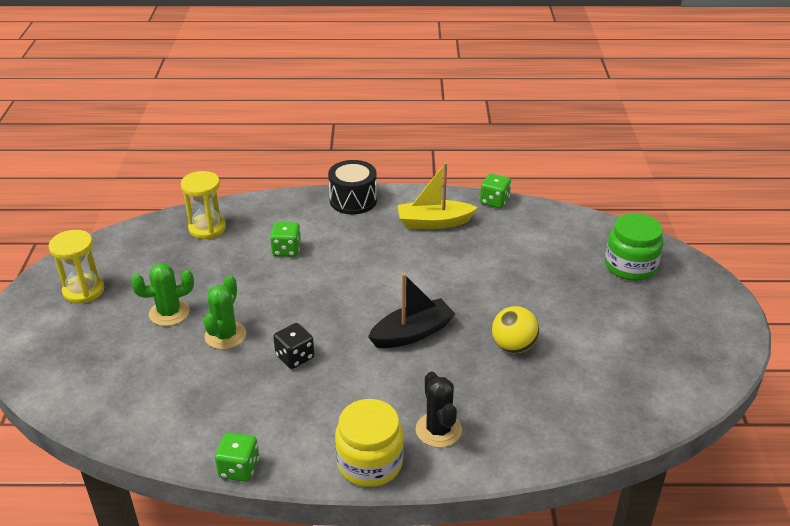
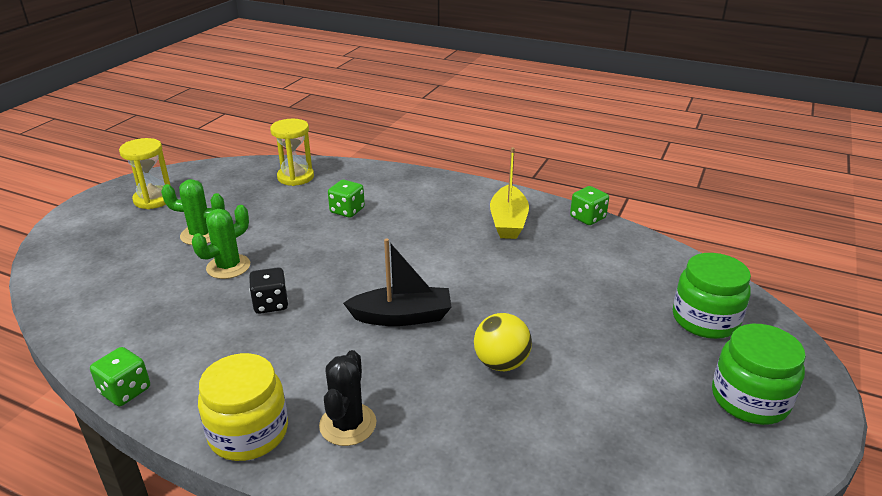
camera: 25 degrees right, 5 degrees down
(353, 200) = (444, 185): black drum -> none
(434, 222) = (508, 221): yellow boat -> yellow boat turned 105 degrees counterclockwise
(690, 317) = (749, 399): none -> green jar

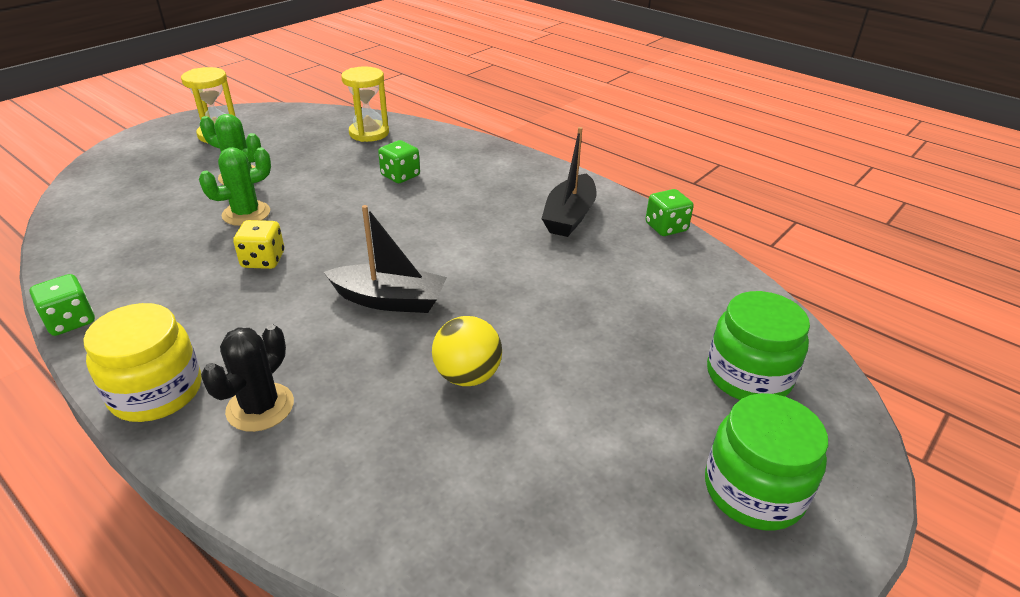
camera: 15 degrees right, 5 degrees up
(271, 304) = (263, 260): black dice -> yellow dice
(508, 221) = (569, 216): yellow boat -> black boat

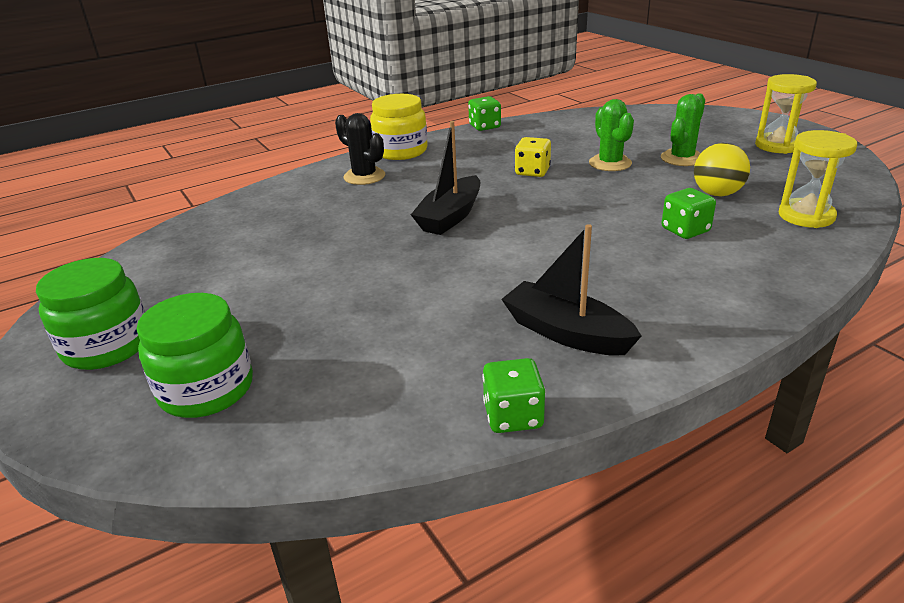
camera: 110 degrees right, 5 degrees down
(467, 376) = (336, 241): yellow ball -> yellow ball (717, 194)

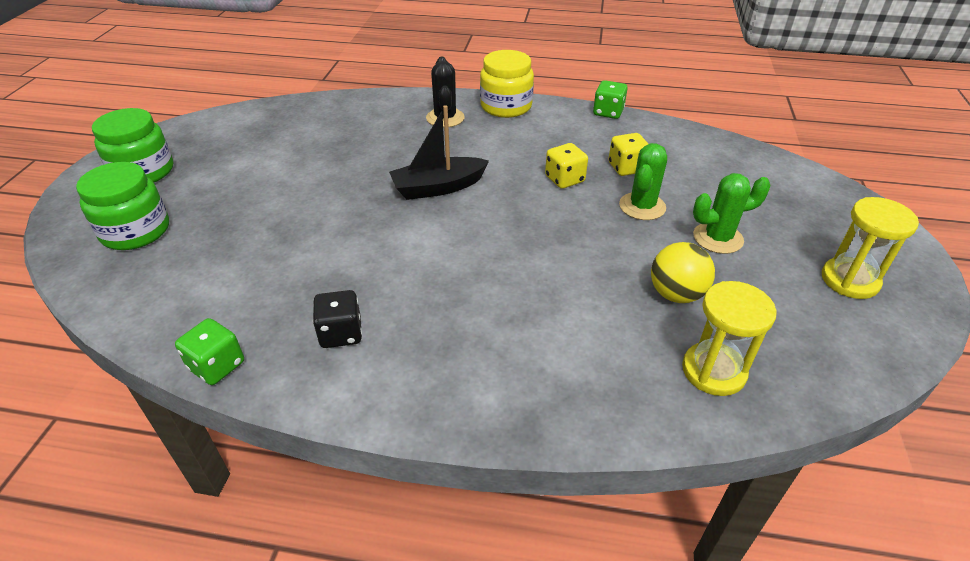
camera: 40 degrees right, 10 degrees up
(559, 149) = (626, 168): none -> yellow dice
(566, 333) = (341, 333): black boat -> black dice
(685, 230) = (577, 311): green dice -> none

